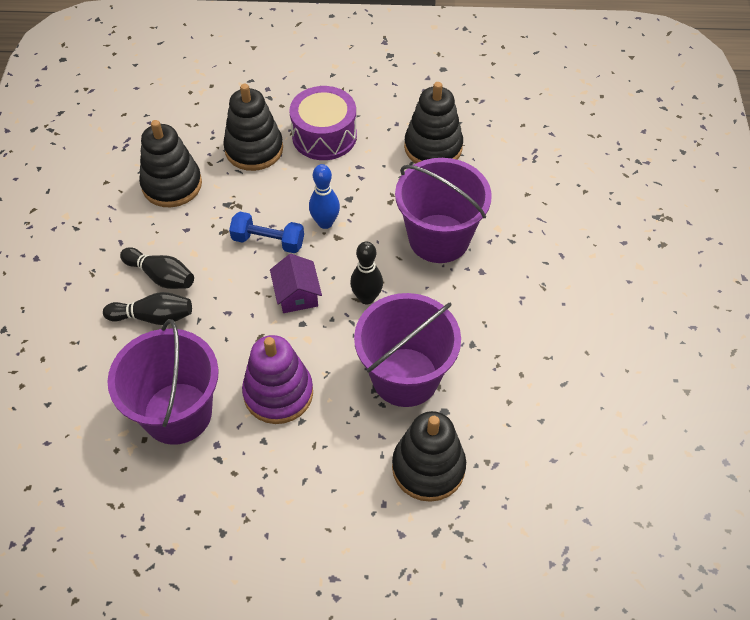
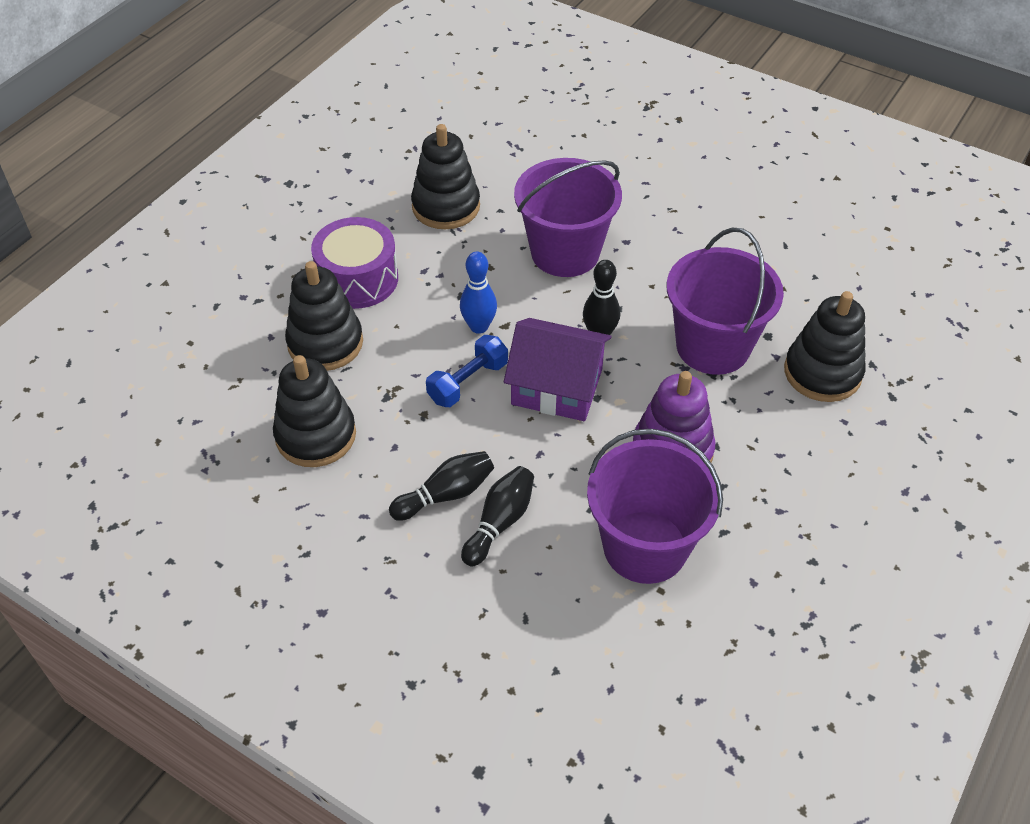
camera: 60 degrees left, 5 degrees down
(297, 294) = (556, 387): purple house -> purple house, size x1.67

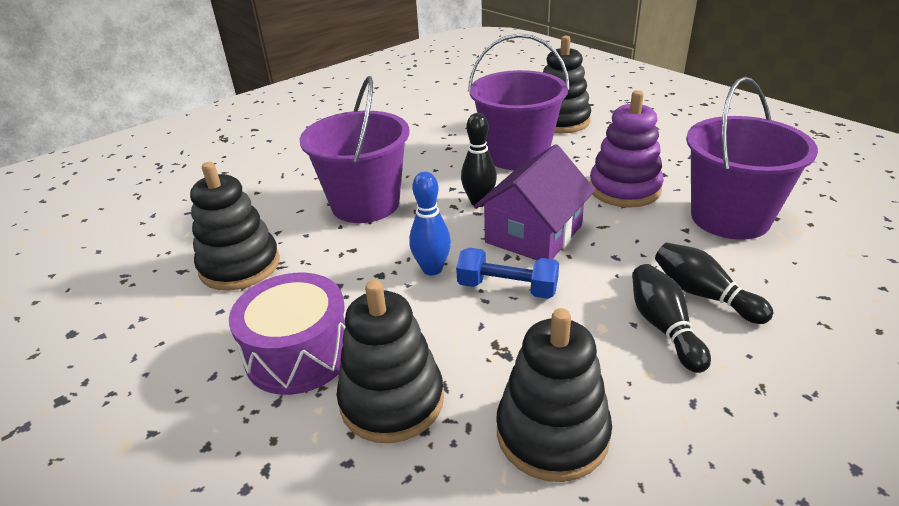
camera: 70 degrees left, 15 degrees down
(468, 382) = (507, 288): blue dumbbell -> blue dumbbell turned 45 degrees counterclockwise

